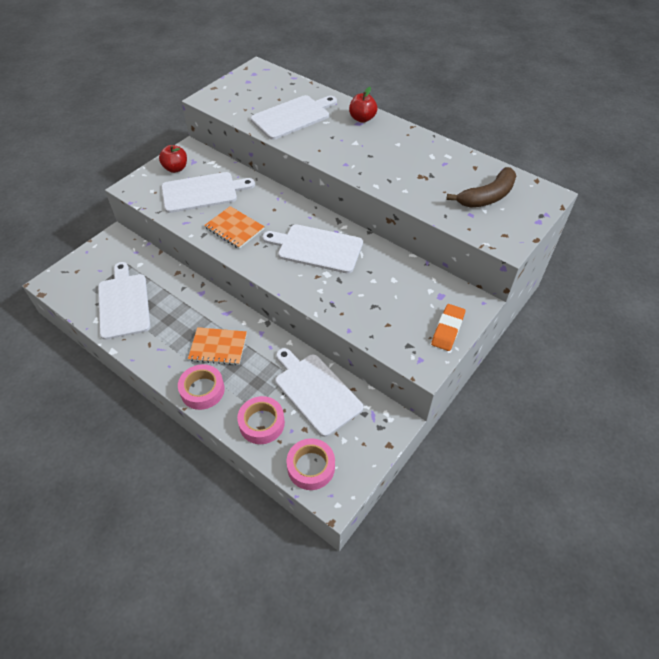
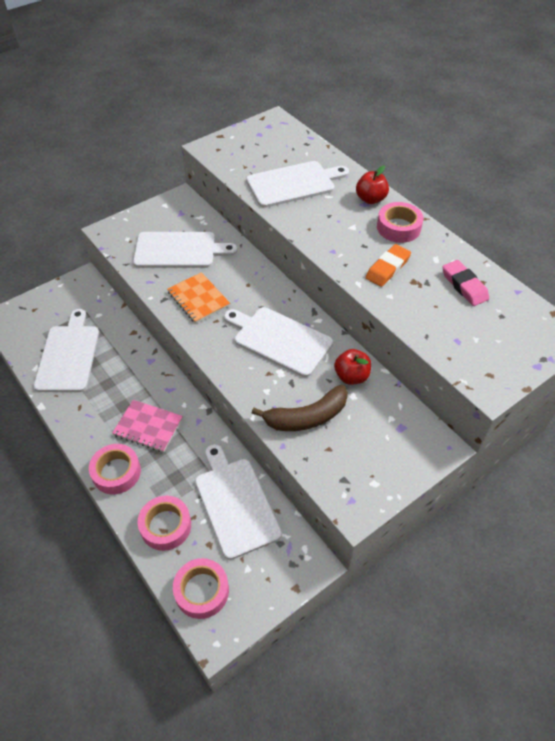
camera: 15 degrees right, 0 degrees up
(176, 168) = (160, 218): red apple -> red apple (351, 376)
(218, 347) = (148, 427): orange notebook -> pink notebook
(393, 137) = (398, 227): none -> pink tape
(447, 329) = (395, 471): orange eraser -> orange eraser (387, 268)
(461, 172) = (464, 286): none -> pink eraser
(487, 196) = (485, 322): brown banana -> brown banana (307, 417)

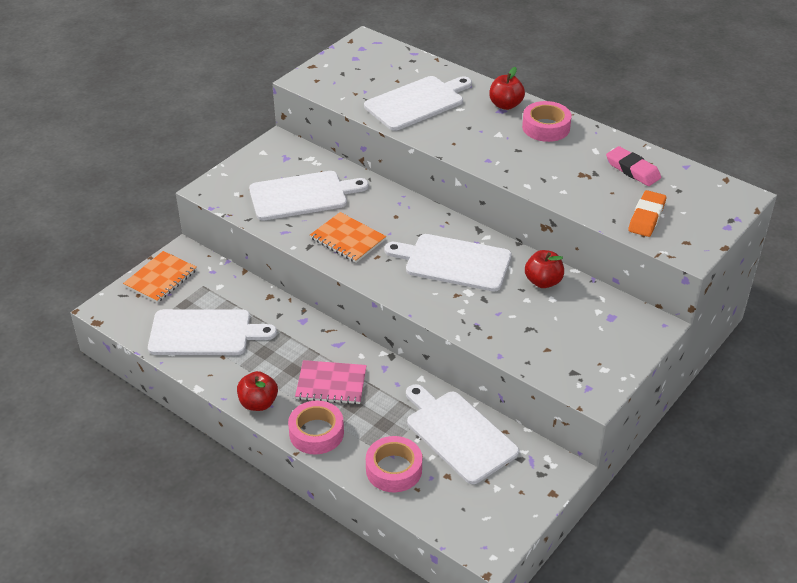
camera: 15 degrees left, 10 degrees down
(57, 298) = (160, 278): none -> orange notebook
(68, 355) = (205, 333): white cutting board -> white cutting board turned 105 degrees clockwise
(82, 432) = (258, 403): none -> red apple
(202, 591) = (458, 517): pink tape -> none
(307, 417) = (513, 326): brown banana -> none
(387, 268) = (550, 167): orange eraser -> orange eraser (646, 217)

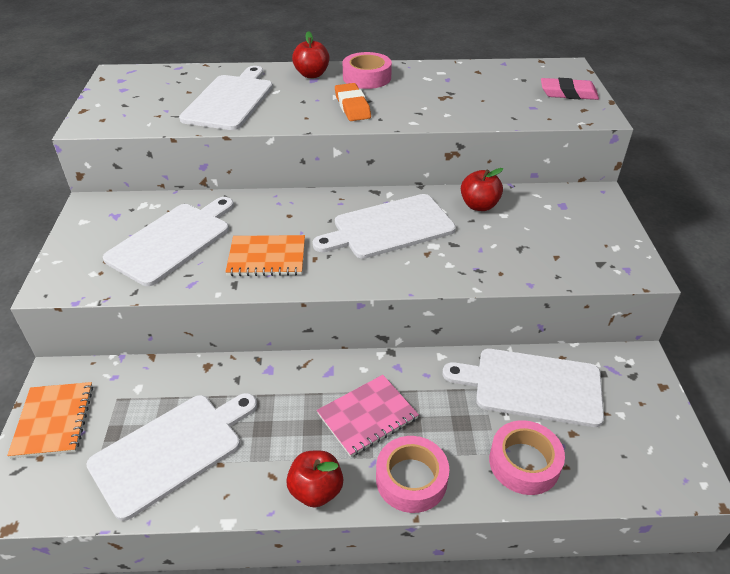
camera: 40 degrees left, 0 degrees up
(632, 170) = (473, 80): pink eraser -> pink eraser (568, 93)
(646, 217) = (532, 105): orange eraser -> orange eraser (352, 106)

